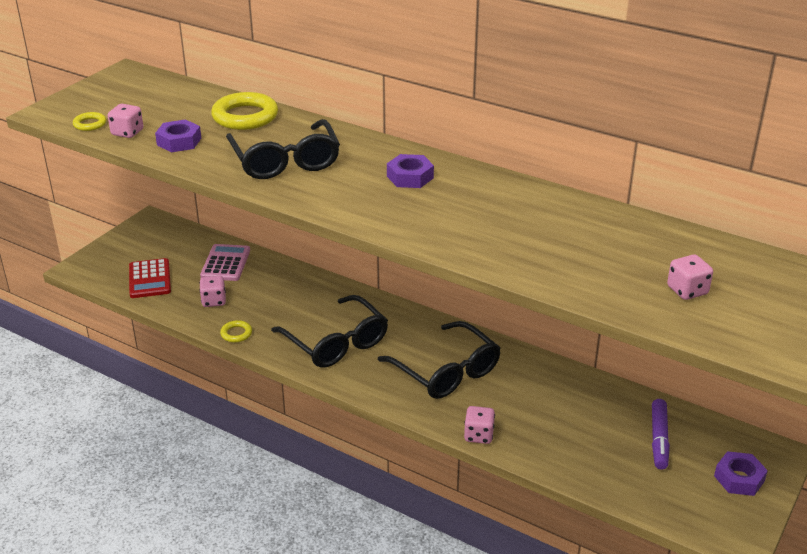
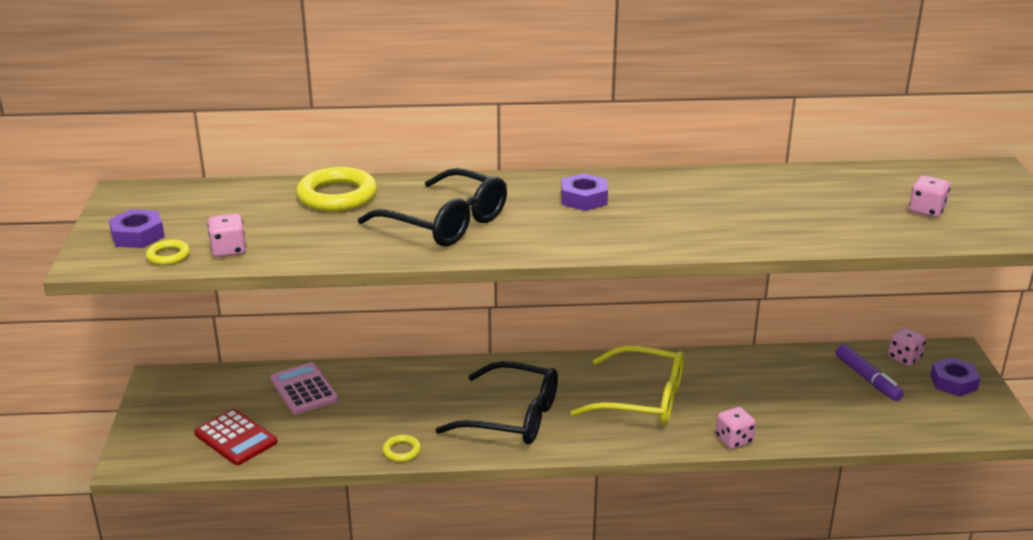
camera: 35 degrees left, 5 degrees down
(179, 142) = (303, 240): purple nut -> purple nut (138, 236)
(214, 301) = (337, 430): pink dice -> pink dice (904, 358)
(446, 371) = (641, 399): black glasses -> yellow glasses

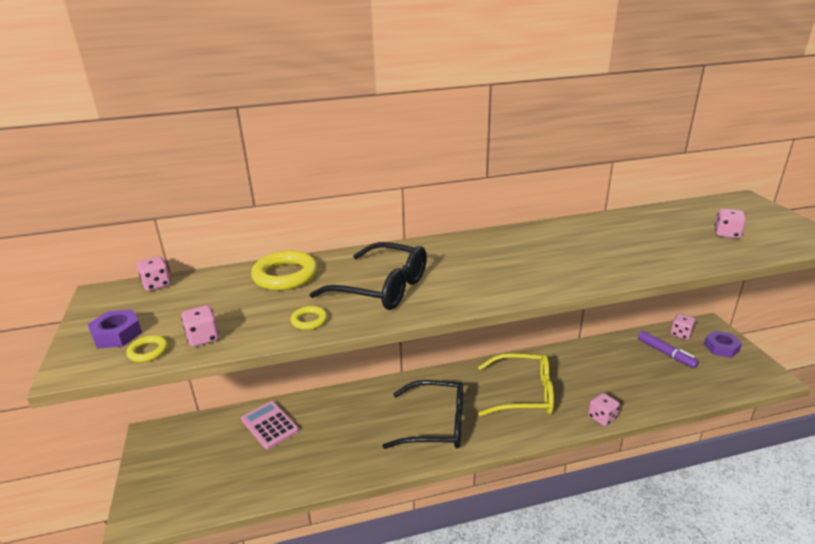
camera: 10 degrees left, 0 degrees up
(188, 189) = (157, 284): none -> pink dice
(236, 438) = (223, 480): red calculator -> none
(401, 451) = (361, 470): yellow ring -> yellow ring (309, 320)
(584, 199) = (480, 254): purple nut -> none

